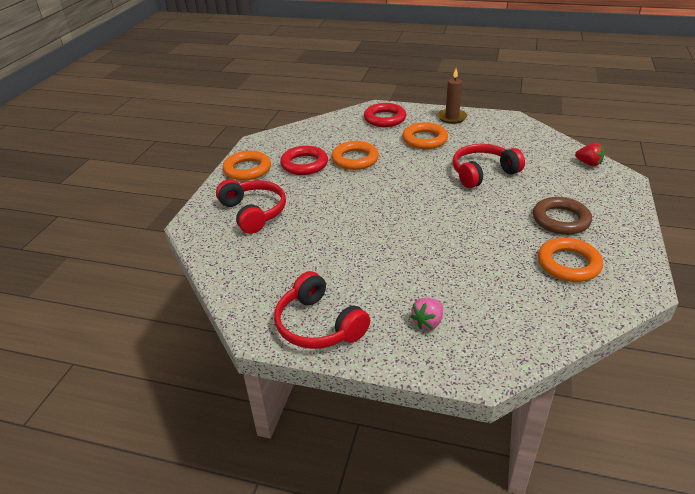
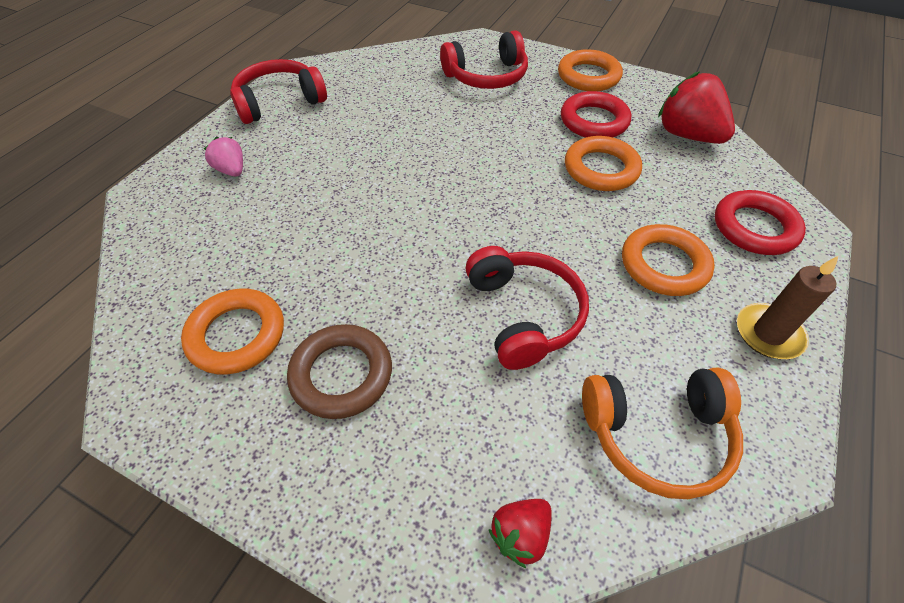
camera: 100 degrees right, 15 degrees up
(311, 135) = (687, 135): none -> red strawberry
(521, 139) = (657, 435): none -> orange headphones

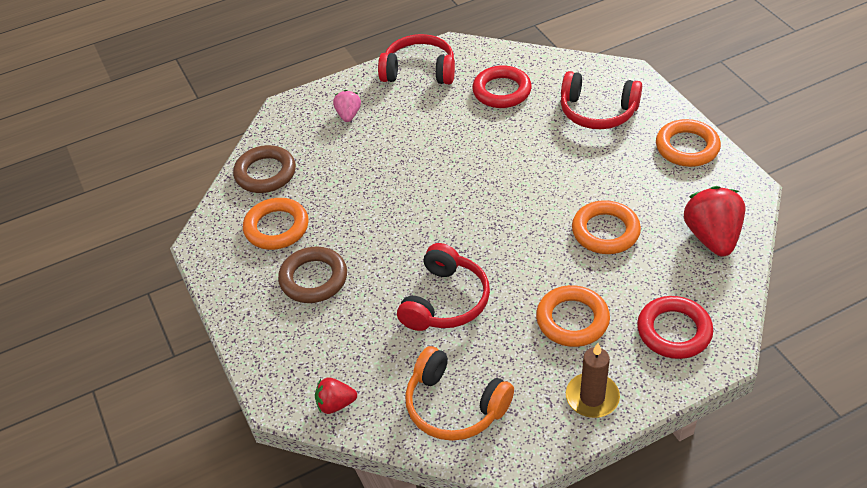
camera: 40 degrees right, 5 degrees down
(169, 276) = (265, 173): none -> brown ring
(594, 121) = (645, 190): red ring -> red ring (501, 91)

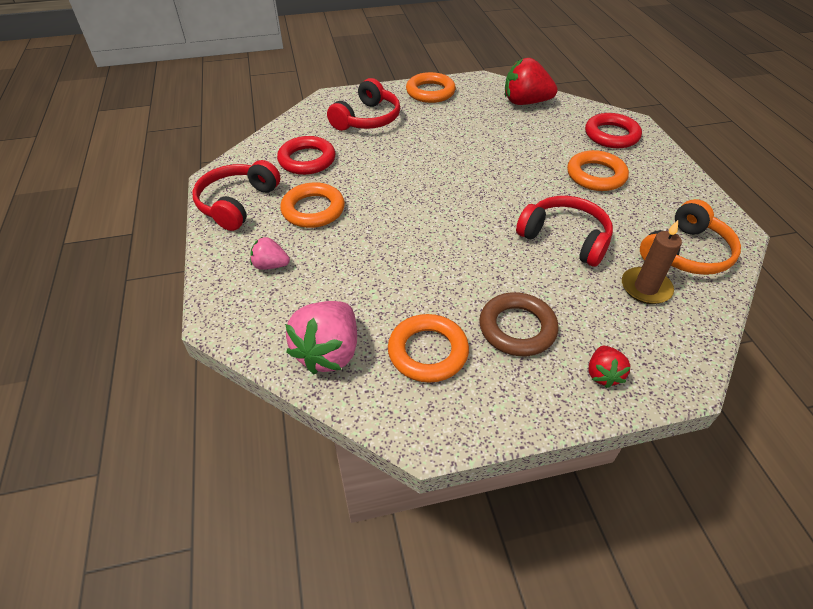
camera: 80 degrees left, 0 degrees up
(265, 173) = (329, 352): brown ring -> pink strawberry
(335, 404) = (689, 332): red strawberry -> red strawberry (603, 374)
(592, 397) = (673, 181): brown candle -> brown candle (645, 288)
(605, 231) = (505, 142): orange ring -> orange ring (313, 210)

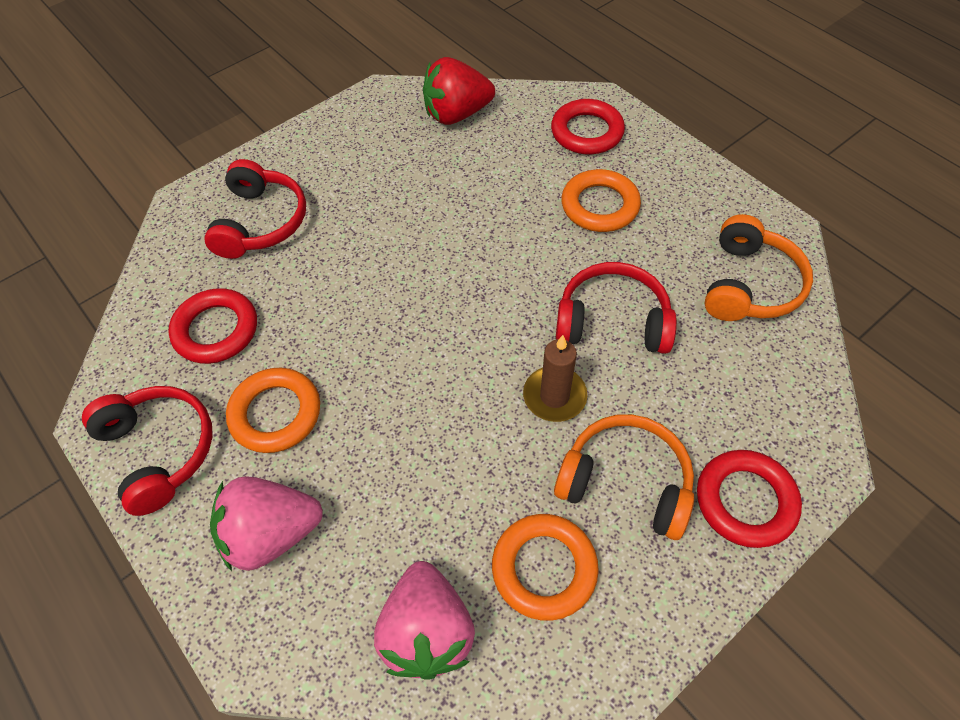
camera: 25 degrees left, 10 degrees up
(237, 203) = (159, 450): red headphones -> red headphones turned 150 degrees clockwise
(270, 265) = (271, 533): pink strawberry -> pink strawberry, size x1.86
(430, 92) = (322, 140): orange ring -> none
(517, 328) = (625, 482): brown ring -> orange headphones
(603, 374) = (745, 501): red strawberry -> red ring
(645, 288) = (732, 356): brown candle -> brown candle (554, 396)

